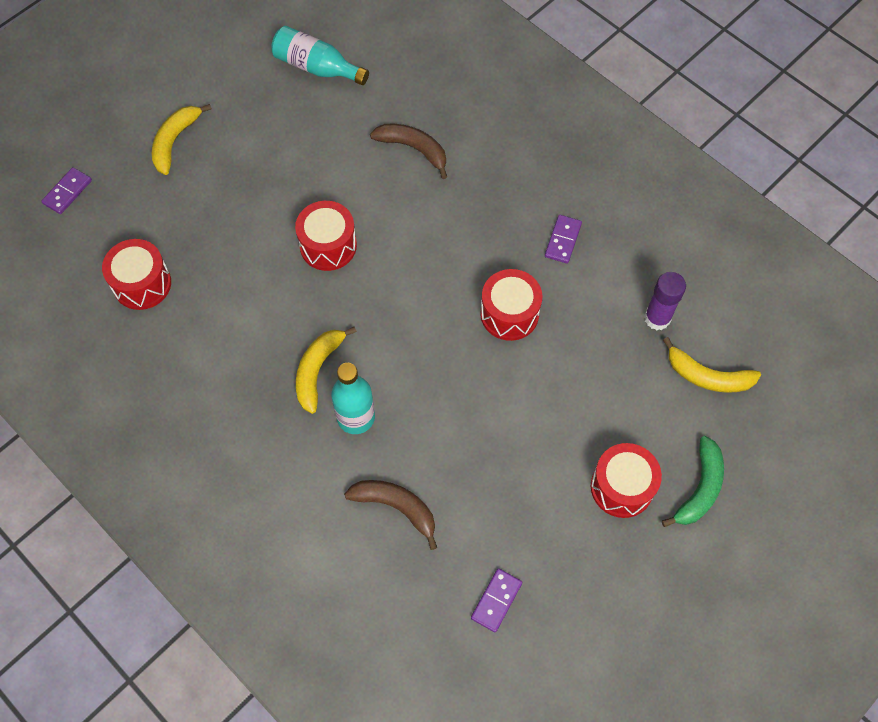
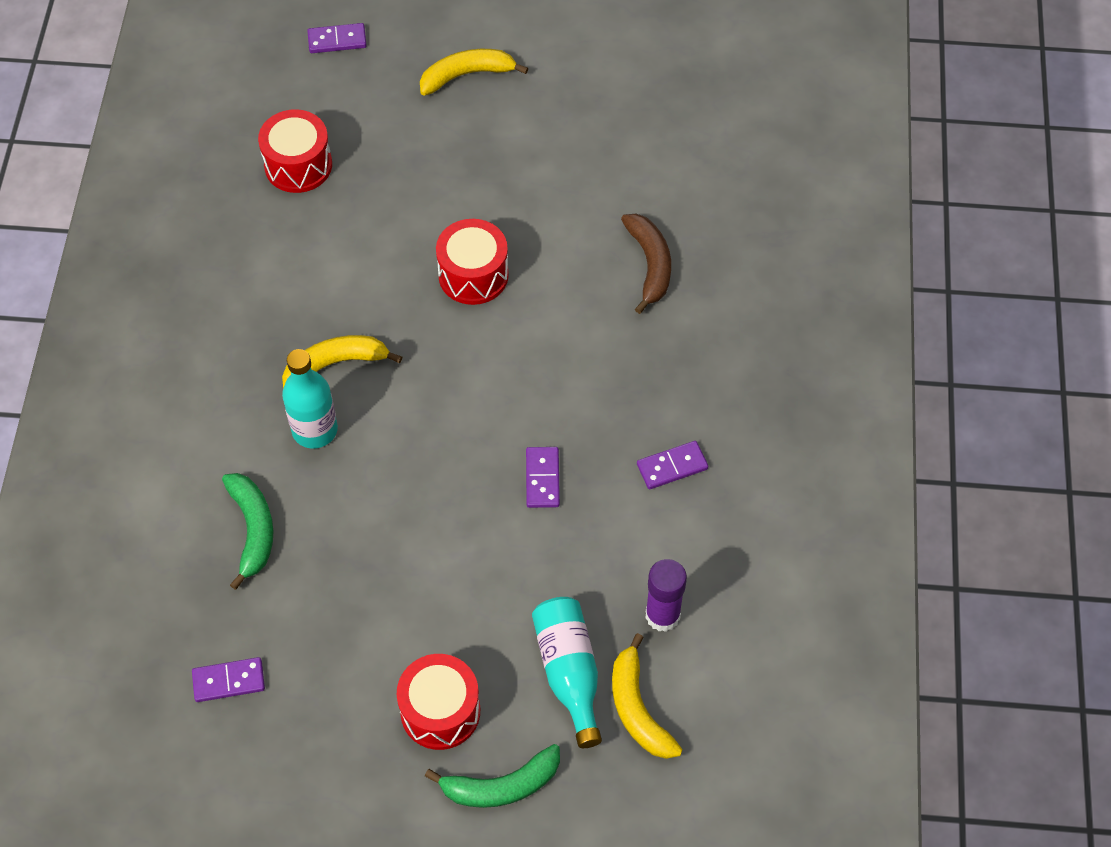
camera: 50 degrees right, 5 degrees down
(316, 67) = (661, 118): turquoise bottle -> turquoise bottle (569, 672)
(396, 507) = (252, 529): brown banana -> green banana
(509, 314) = (542, 479): red drum -> purple domino

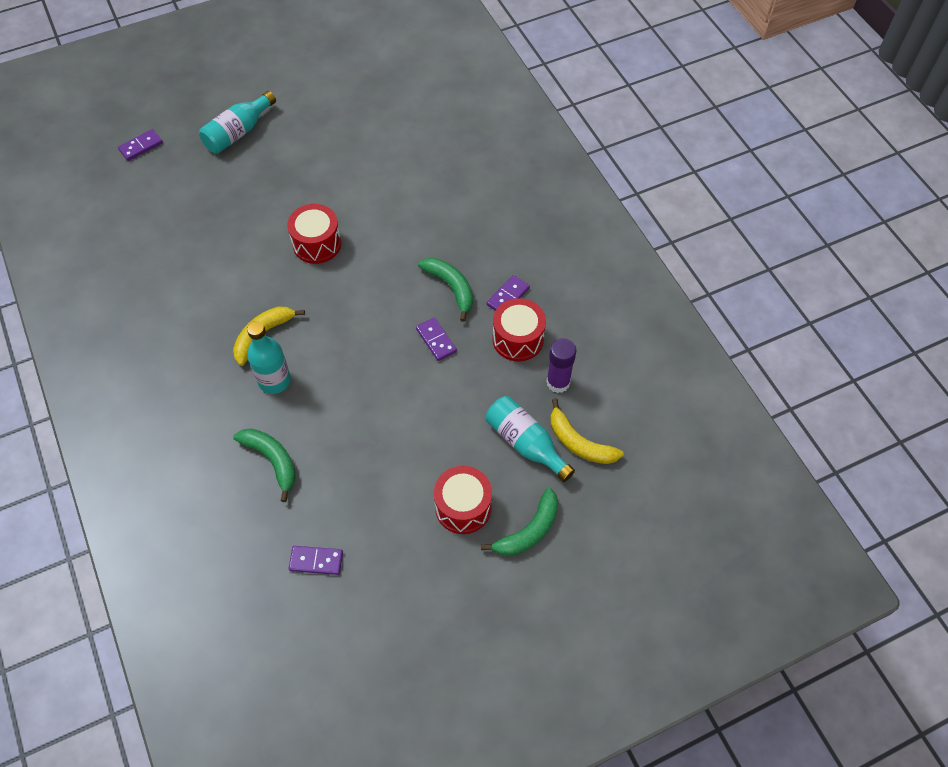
camera: 30 degrees left, 0 degrees up
(229, 681) = (316, 561): purple domino -> purple domino turned 45 degrees clockwise
(298, 165) = (162, 229): red drum -> red drum (518, 339)
(466, 75) = (238, 132): yellow banana -> turquoise bottle
(606, 417) = (451, 287): none -> green banana
(650, 264) = (420, 190): brown banana -> none

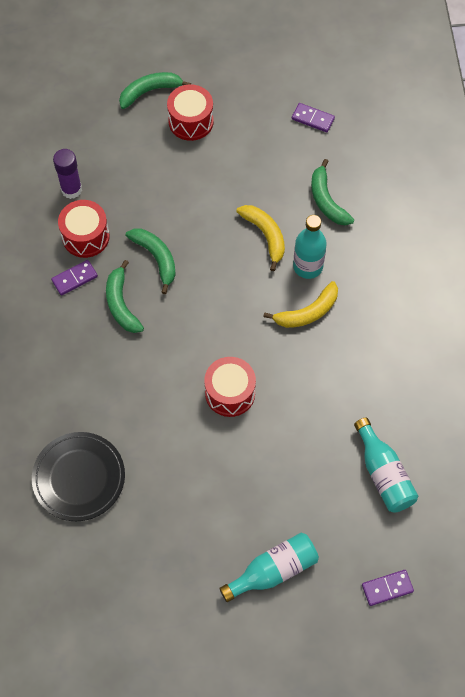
camera: 160 degrees left, 5 degrees up
(423, 147) = (79, 478): none -> black plate
(436, 340) = (156, 258): purple domino -> green banana
(525, 443) = (122, 151): turquoise bottle -> turquoise bottle (383, 474)
(579, 443) = (80, 139): yellow banana -> yellow banana (265, 235)

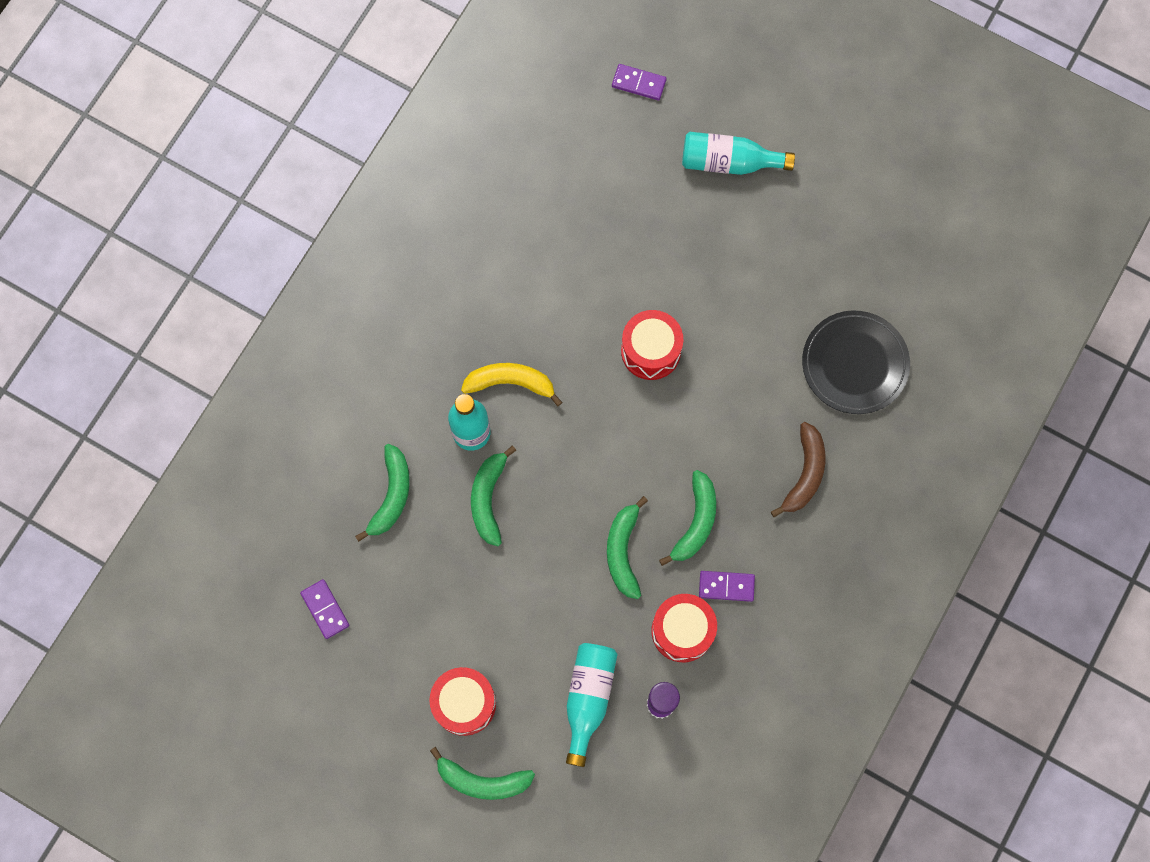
camera: 145 degrees left, 10 degrees up
(67, 380) = (804, 473): none -> brown banana
(265, 235) = (488, 499): yellow banana -> green banana
(383, 474) = (563, 179): turquoise bottle -> turquoise bottle (588, 698)

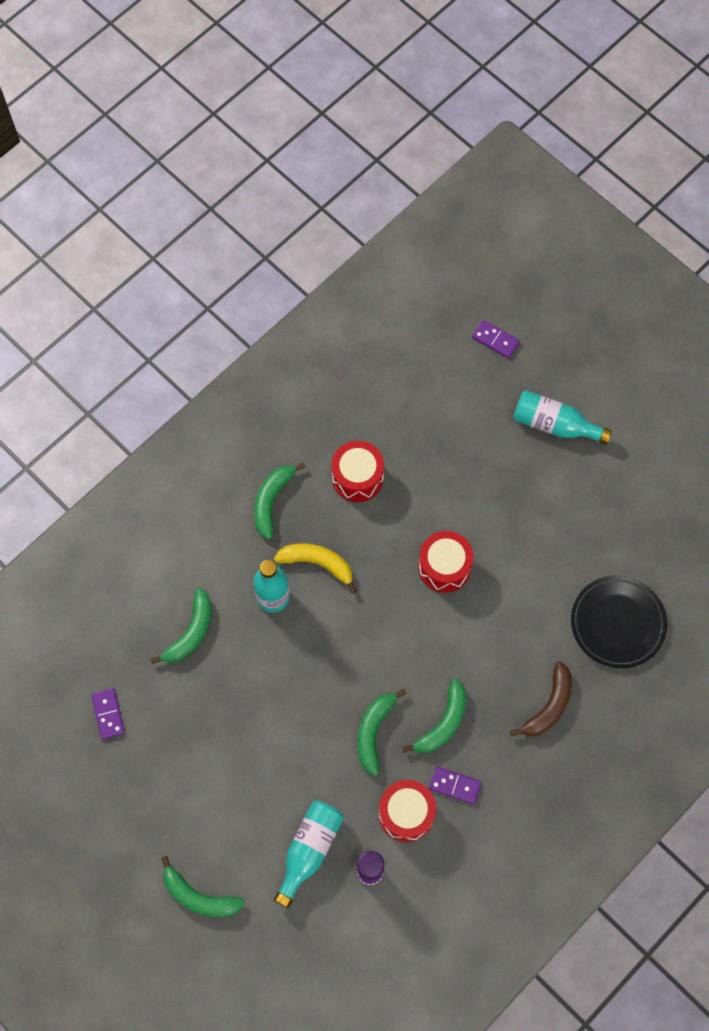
camera: 15 degrees right, 5 degrees down
(464, 703) = (202, 826): red drum -> red drum (357, 477)
(488, 499) = (271, 656): green banana -> green banana (272, 501)

